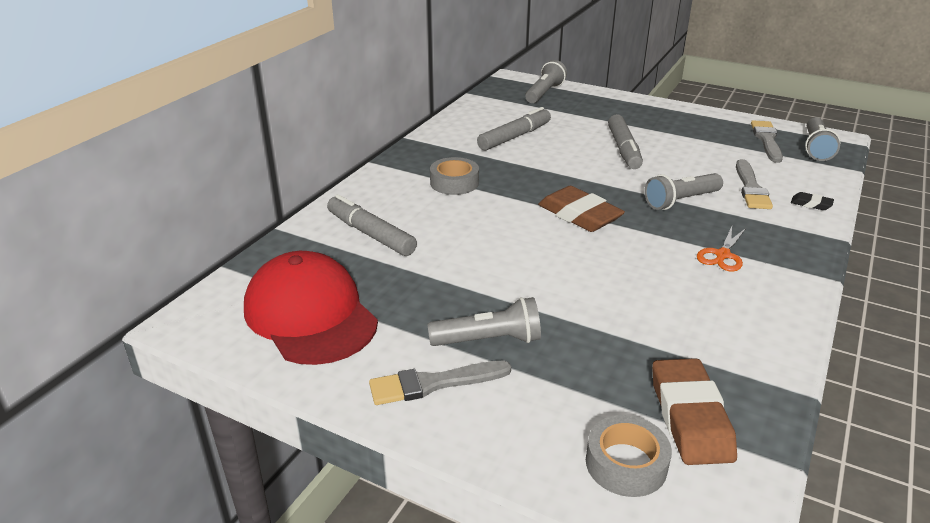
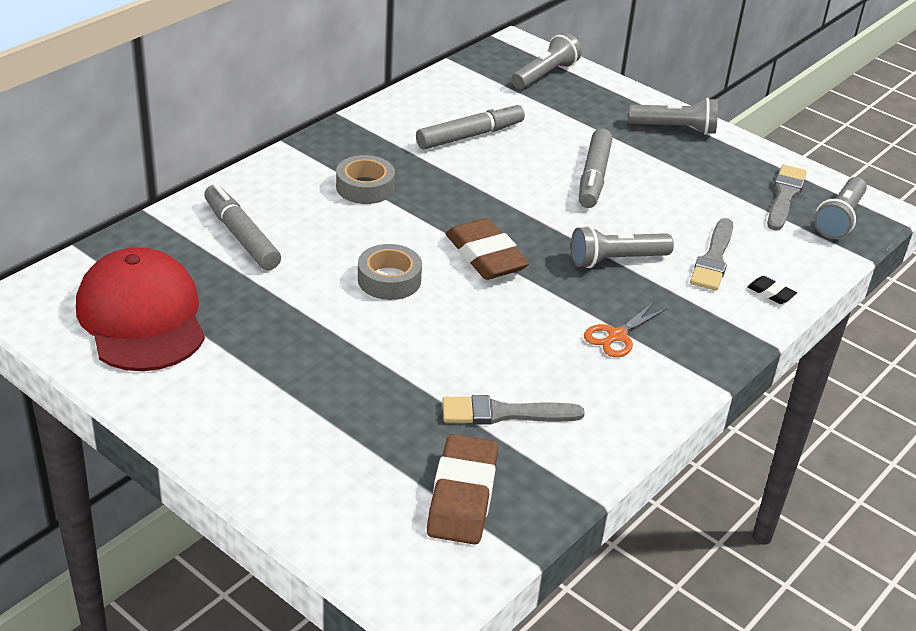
camera: 10 degrees right, 5 degrees up
(434, 383) = (232, 412): grey brush -> grey brush (504, 413)
(489, 340) = (307, 380): grey flashlight -> grey flashlight (675, 129)
(626, 463) = (373, 523): grey tape -> grey tape (389, 280)

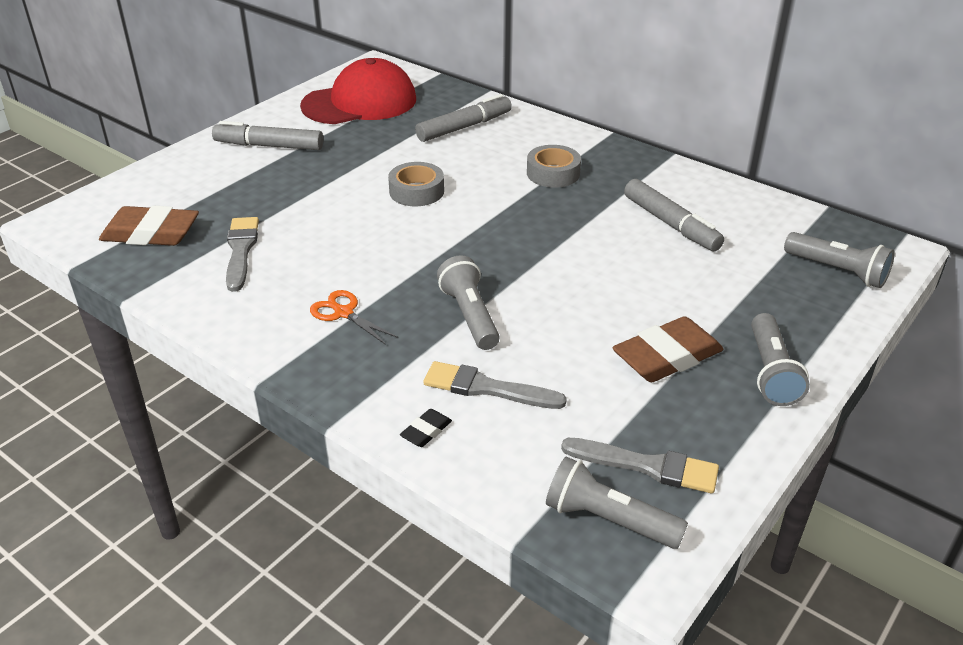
camera: 90 degrees right, 0 degrees up
(485, 256) = (460, 237): brown eraser -> brown eraser (667, 357)
(593, 177) = (625, 303): grey marker -> grey marker (269, 146)

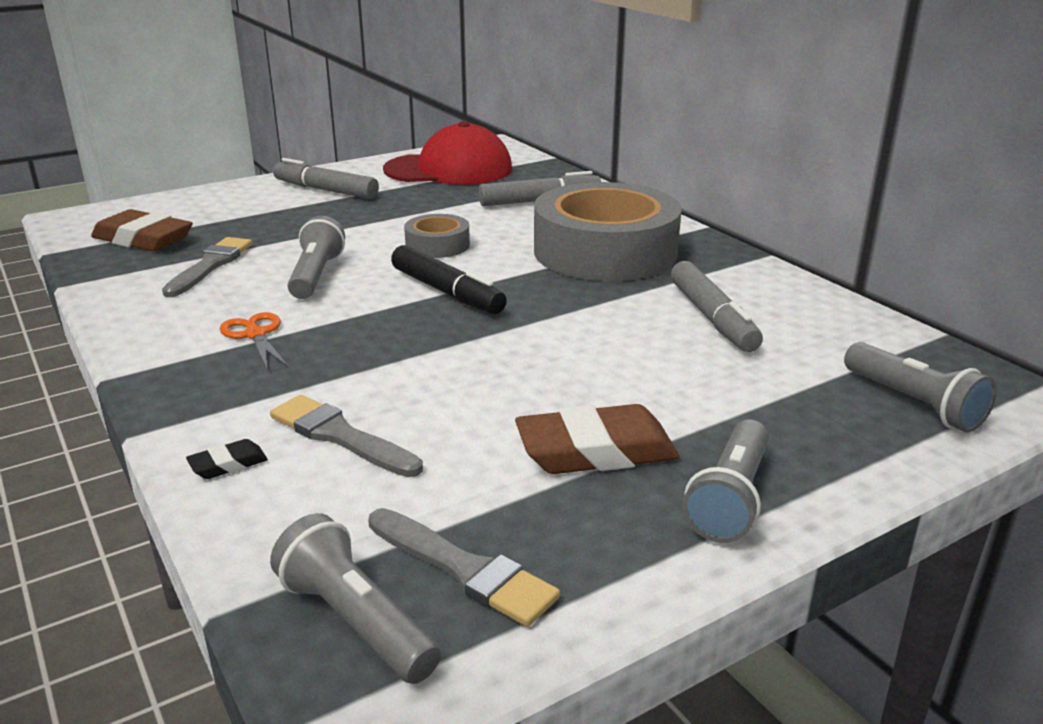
camera: 20 degrees right, 10 degrees down
(461, 239) = (447, 292): none -> black marker
(470, 316) = (389, 362): grey flashlight -> grey flashlight (316, 275)
(553, 173) = (605, 251): grey tape -> grey tape, size x2.20

